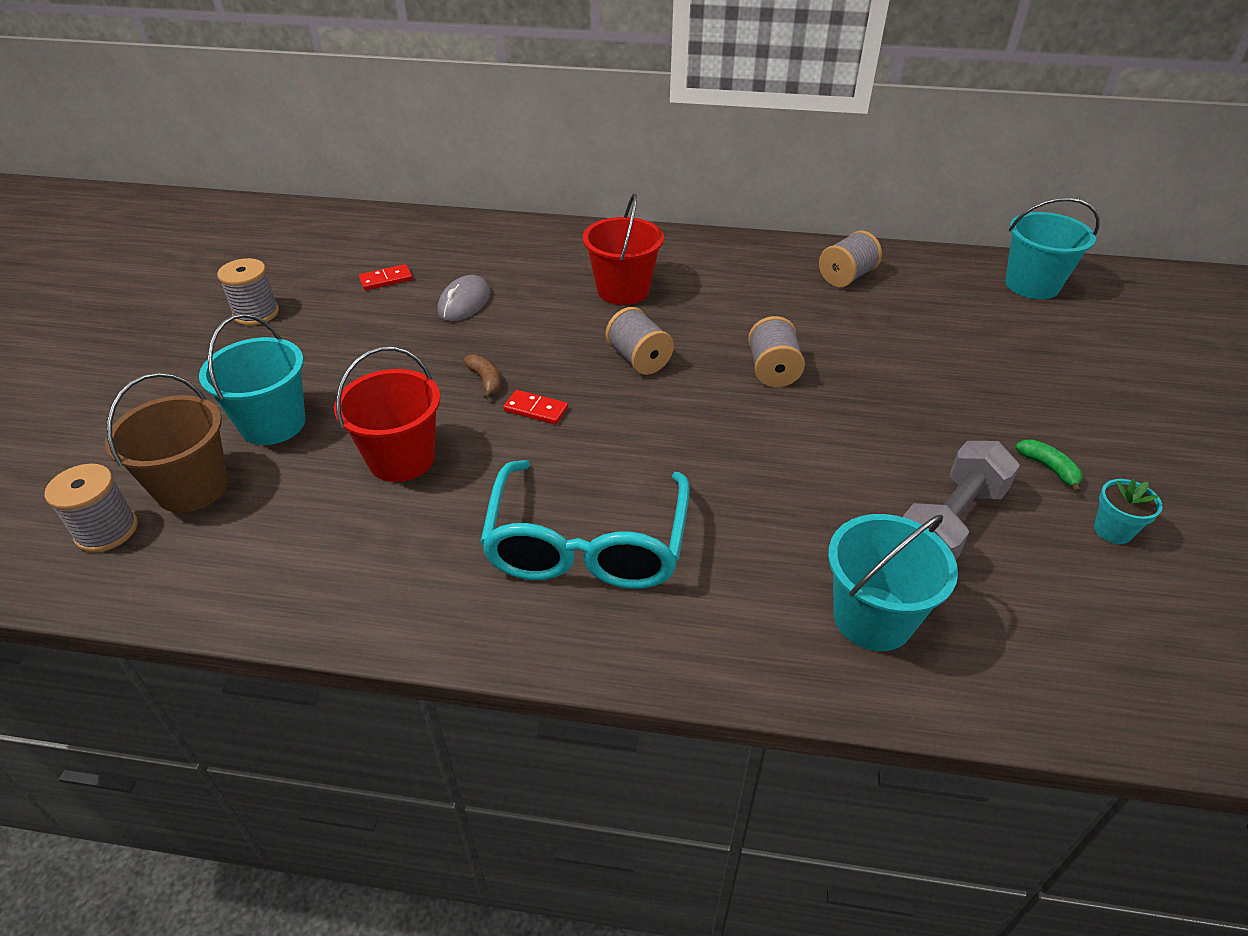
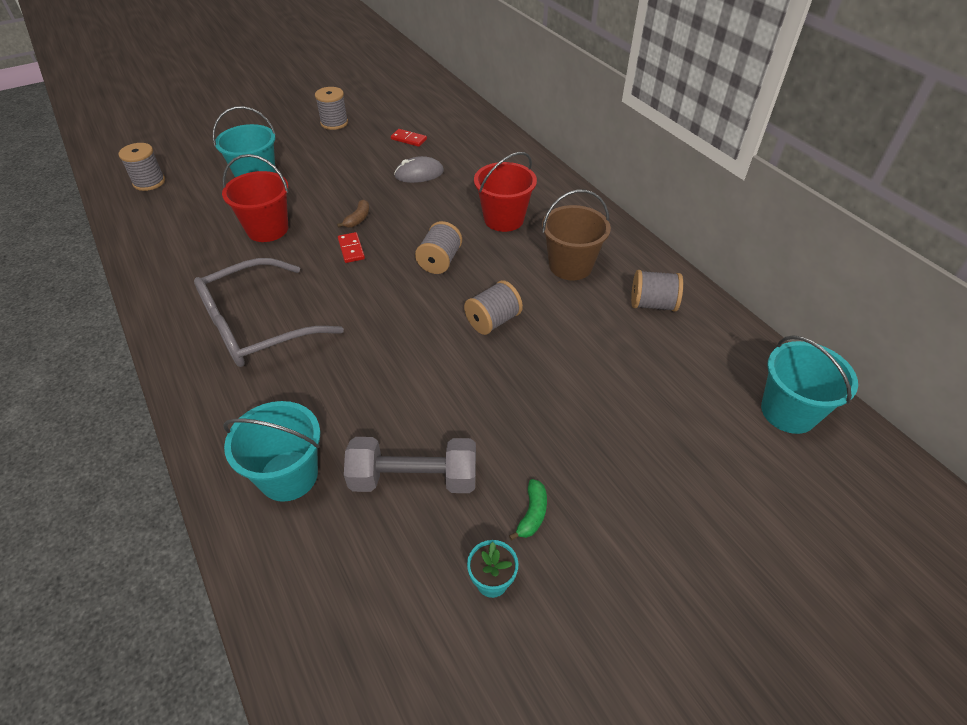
camera: 50 degrees right, 5 degrees up
(192, 488) = (193, 185): brown bucket -> brown bucket (570, 266)
(587, 544) = (257, 326): turquoise glasses -> grey glasses

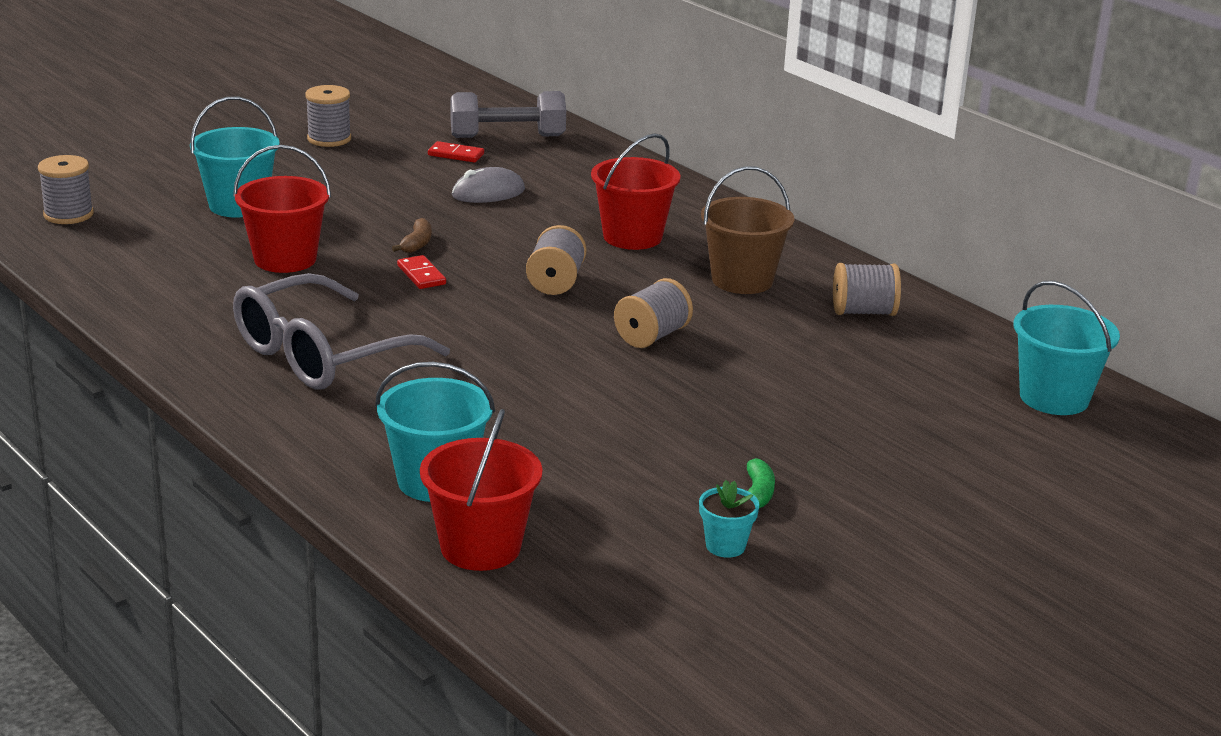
camera: 10 degrees left, 20 degrees down
(296, 564) = (480, 547): none -> red bucket
(414, 479) = (599, 475): grey dumbbell -> grey dumbbell (507, 137)

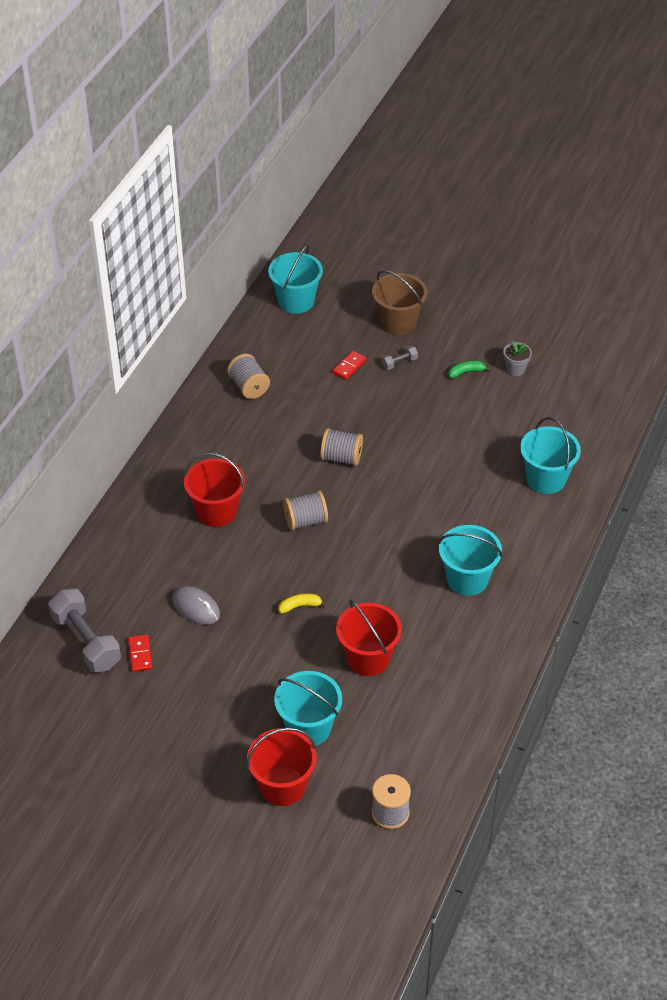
camera: 115 degrees left, 20 degrees up
(322, 355) = (467, 579): grey glasses -> turquoise bucket
(329, 139) = (158, 742): grey spool -> none
(417, 244) = (300, 606): brown banana -> yellow banana
(421, 275) = (341, 584): red domino -> red domino (349, 366)
(480, 547) = (582, 442): red bucket -> red bucket (282, 786)
(725, 546) = (515, 369): turquoise flower pot -> grey flower pot
(742, 280) = (243, 445): brown bucket -> brown bucket (398, 322)
(829, 441) = (399, 363): none -> grey dumbbell

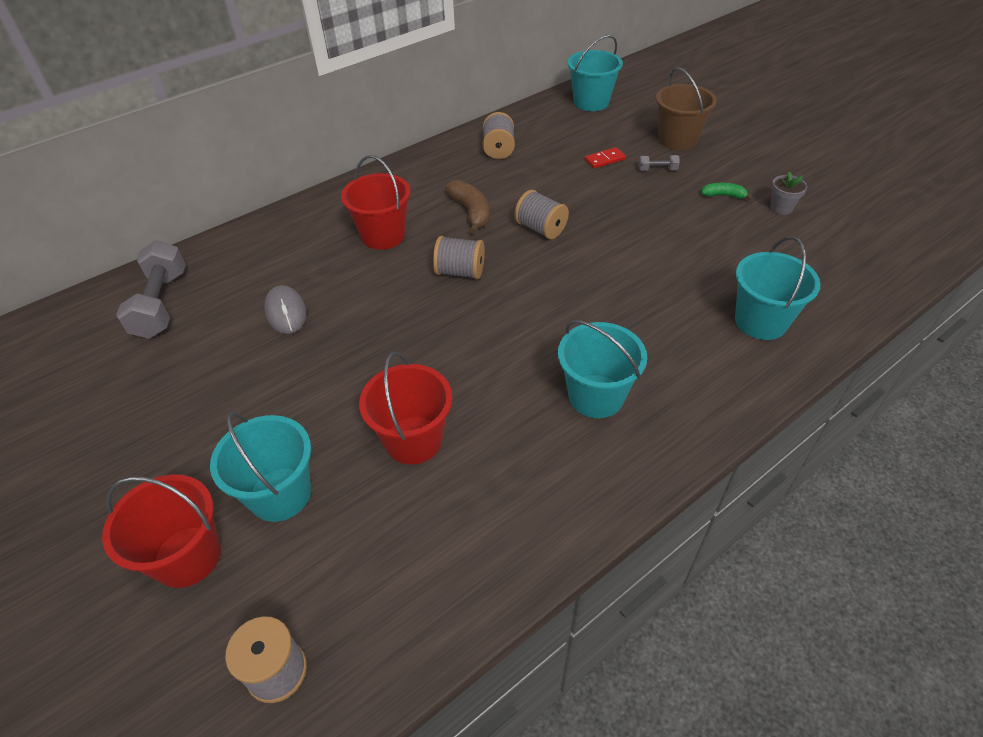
camera: 30 degrees right, 0 degrees up
(140, 654) = (193, 336): red domino -> none
(273, 462) = (471, 212): none -> brown banana
(300, 606) = (387, 351): yellow banana -> none

